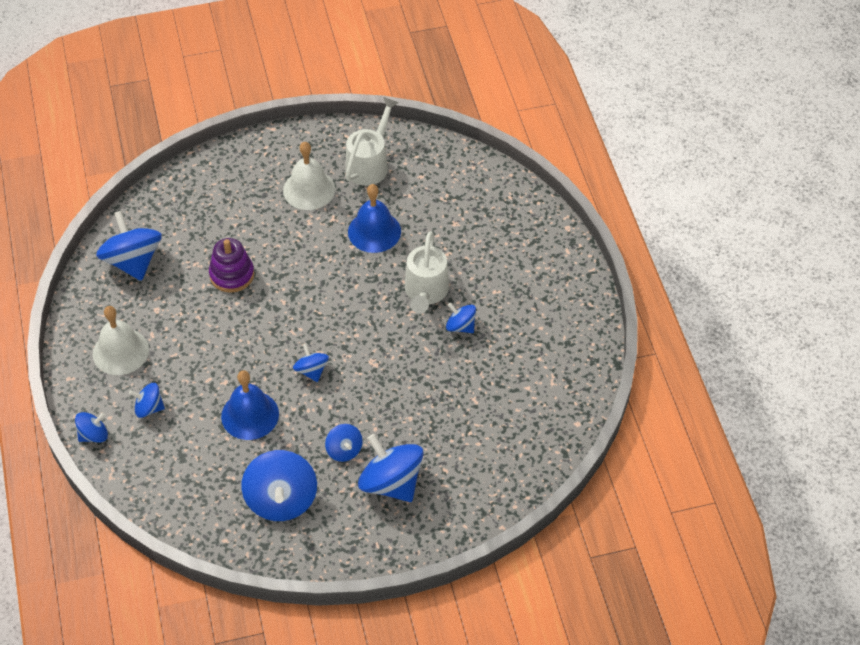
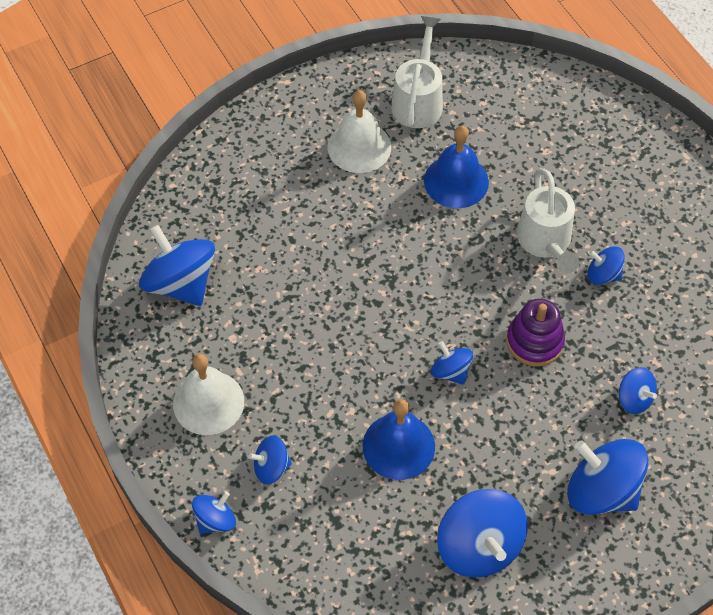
camera: 15 degrees left, 5 degrees up
(232, 275) = (308, 273): purple stacking toy -> purple stacking toy (534, 341)
(344, 450) = (529, 463): blue spinning top -> blue spinning top (634, 399)

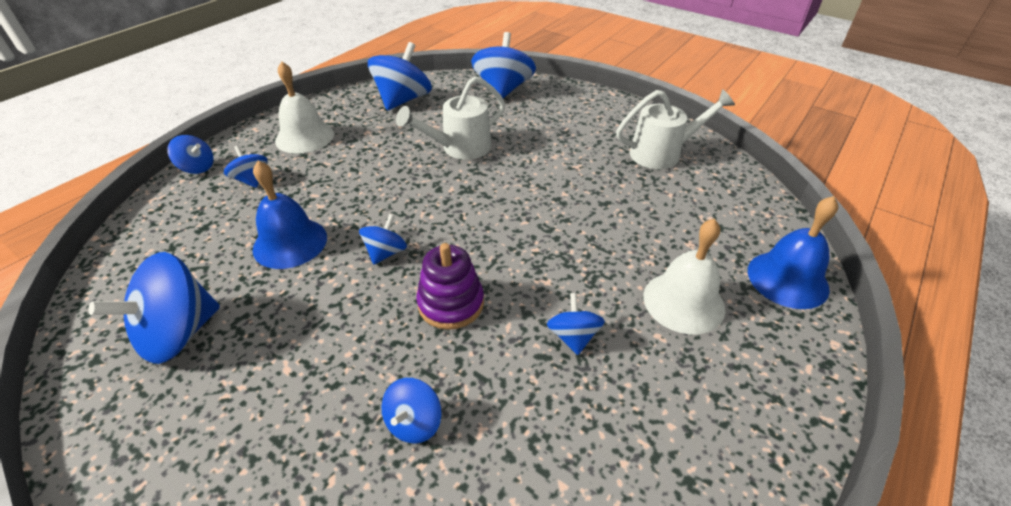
camera: 65 degrees right, 15 degrees down
(359, 147) = (586, 138): white bell -> white bell (683, 302)
(456, 181) = (599, 197): blue bell -> blue bell (787, 279)
(546, 243) = (579, 276): white watering can -> white watering can (459, 148)
(601, 491) = (267, 428): blue spinning top -> blue spinning top (503, 89)

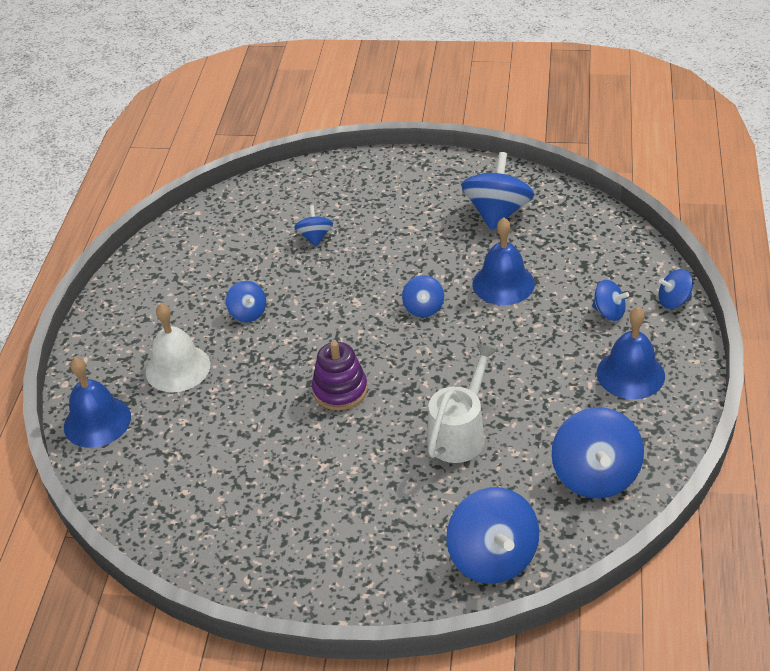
camera: 155 degrees right, 0 degrees up
(304, 137) = (630, 374): white bell -> blue bell
(451, 303) = (344, 297): purple stacking toy -> purple stacking toy (340, 390)
(663, 153) = (237, 527): white watering can -> none

